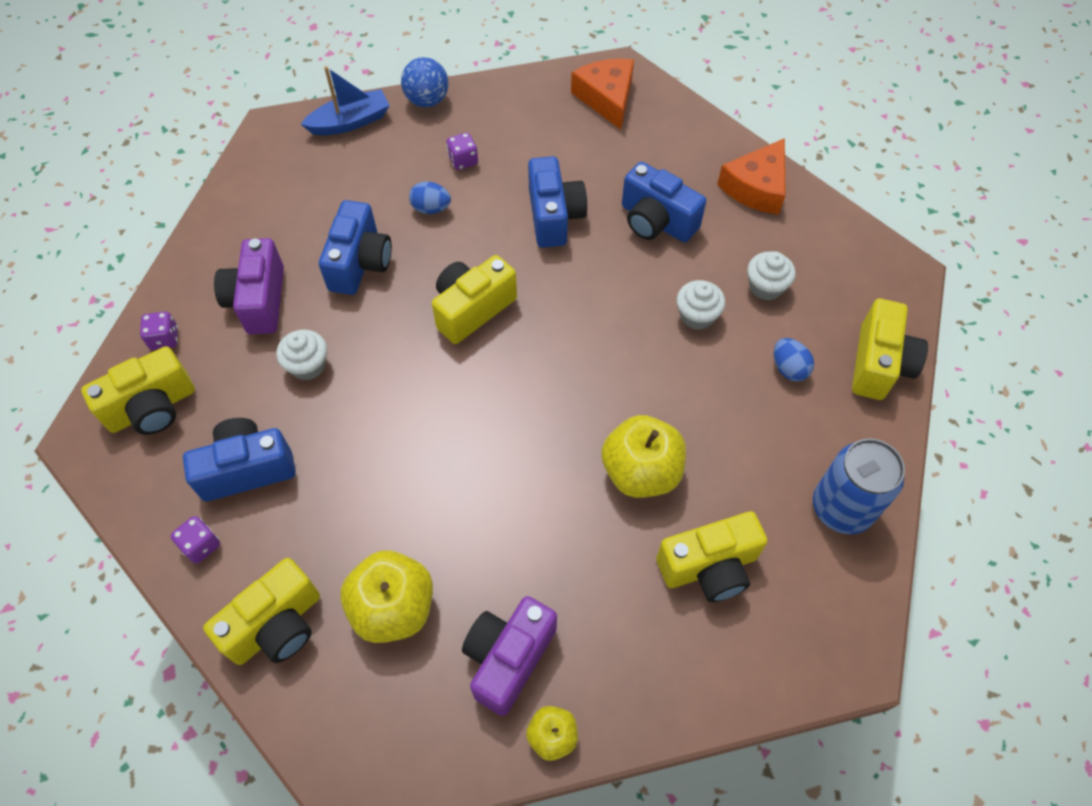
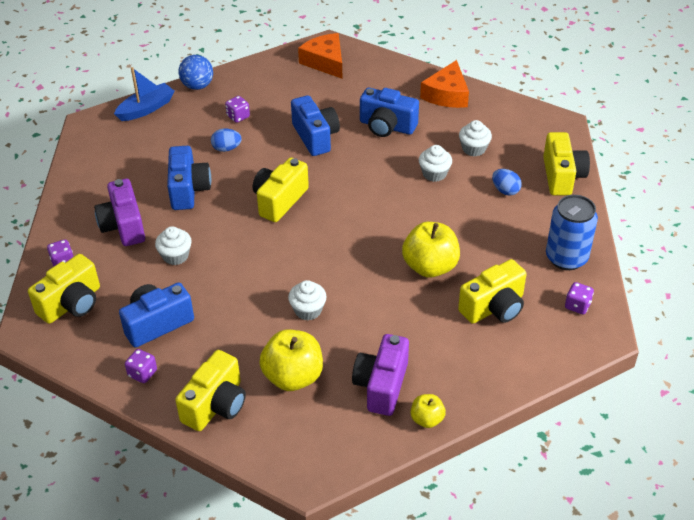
camera: 15 degrees left, 15 degrees down
(450, 501) = (308, 310): none -> white cupcake
(832, 597) = (577, 306): none -> purple dice

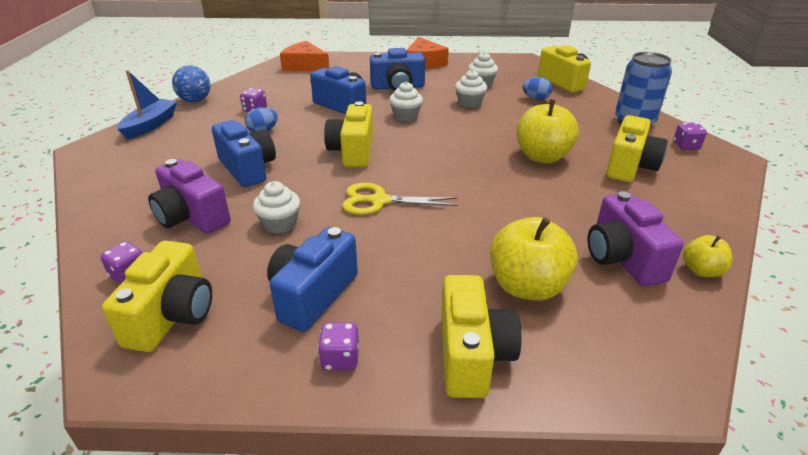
camera: 30 degrees left, 10 degrees down
(258, 262) = (379, 201): none -> yellow scissors
(308, 310) = (473, 222): white cupcake -> white cupcake (406, 116)

